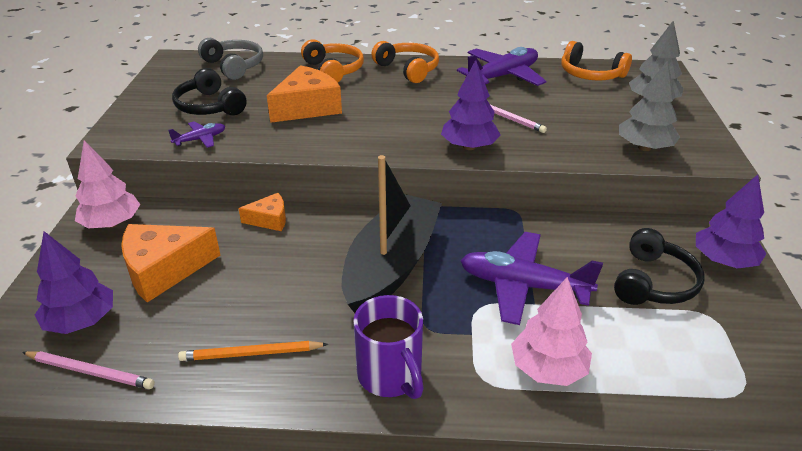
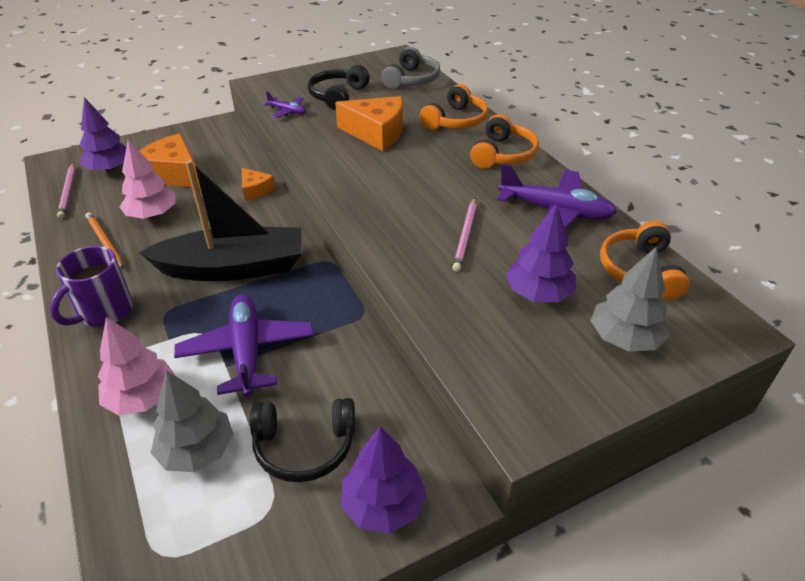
camera: 60 degrees right, 5 degrees up
(112, 223) = (210, 135): pink tree -> pink tree (152, 215)
(469, 147) = (384, 233): purple tree -> purple tree (538, 293)
(644, 148) = (492, 355): grey tree -> grey tree (197, 450)

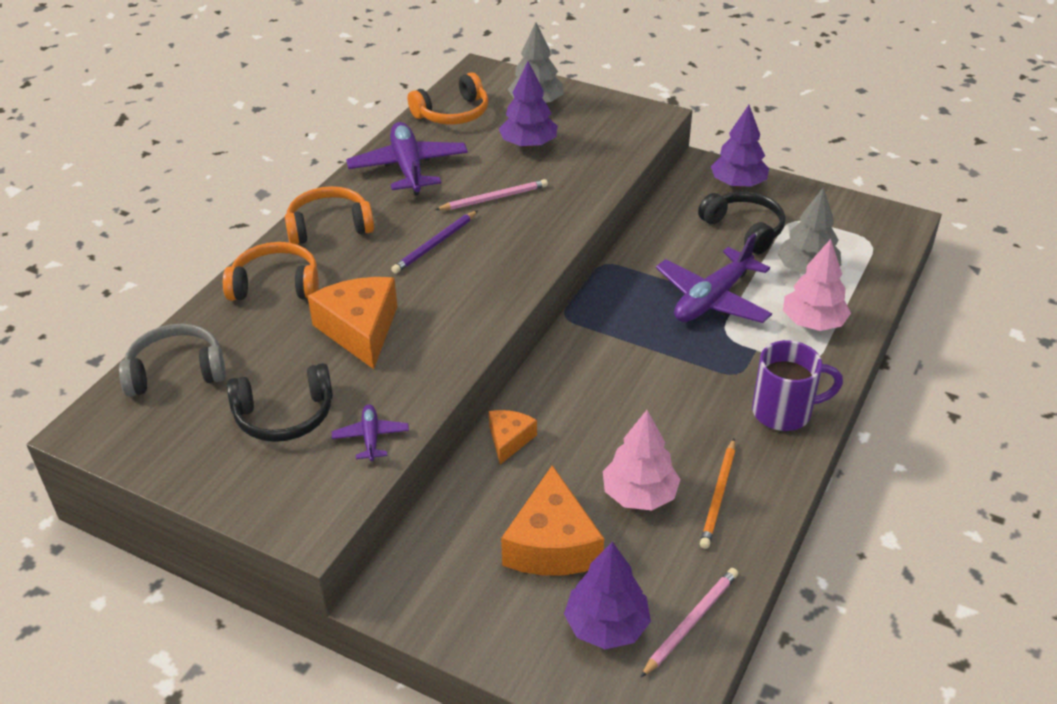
camera: 125 degrees left, 0 degrees up
(233, 267) = (640, 369): black boat -> none
(433, 186) = (435, 244): none -> purple pencil

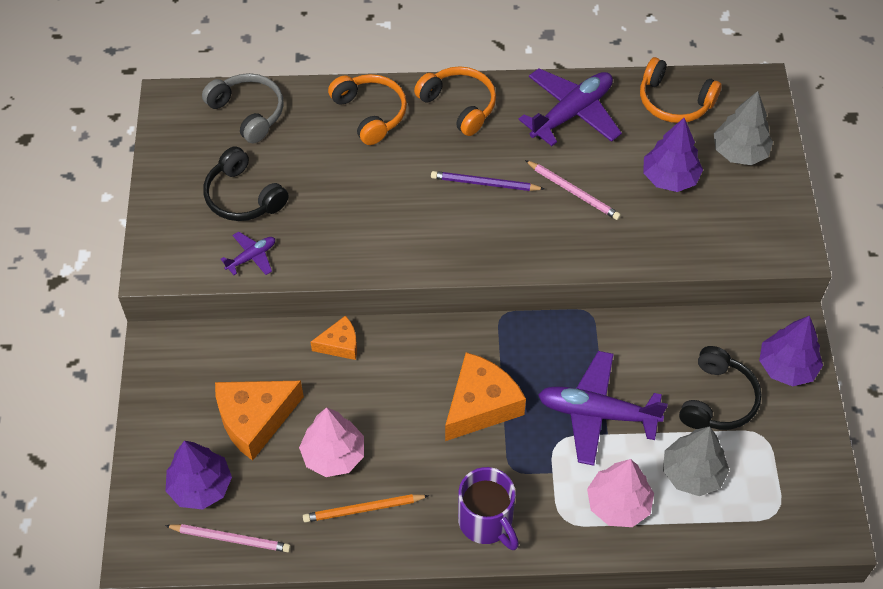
camera: 60 degrees right, 15 degrees up
(360, 330) = (355, 191): orange cheese -> orange cheese (480, 405)

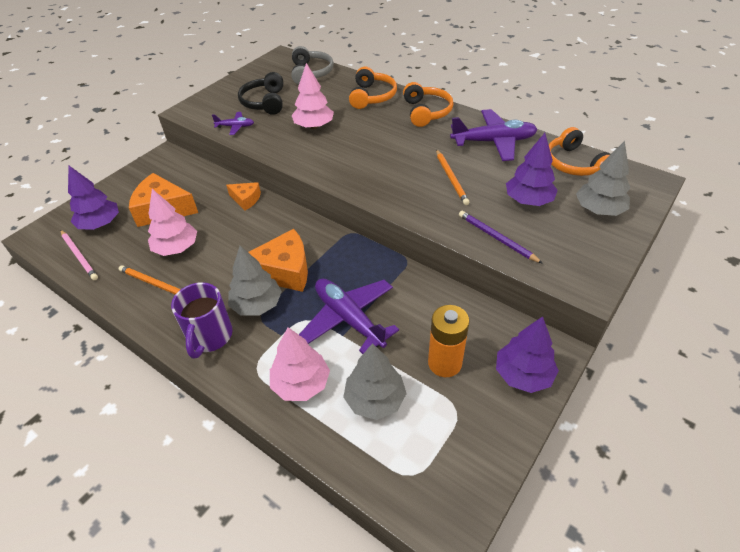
camera: 40 degrees right, 10 degrees down
(349, 201) = (314, 126): none -> pink tree
(484, 183) = (399, 151): purple pencil -> purple pencil (496, 238)
(495, 458) = (257, 305): none -> grey tree
(573, 192) = (451, 178): pink pencil -> orange pencil
(718, 399) = (444, 363): black headphones -> orange battery

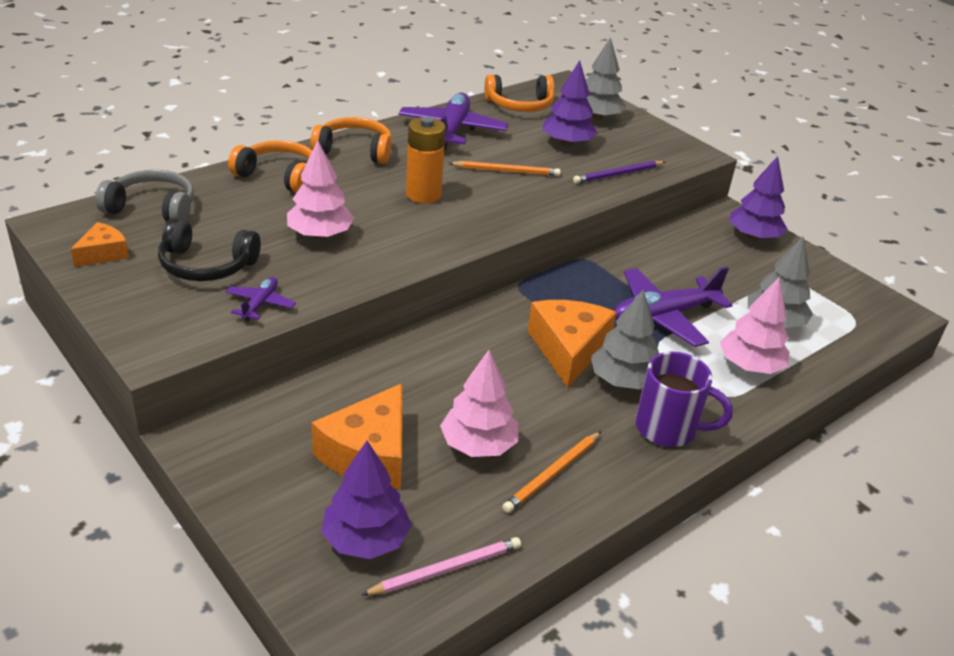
camera: 80 degrees left, 10 degrees down
(246, 199) = (396, 360): orange cheese -> orange cheese (103, 253)
(444, 363) = (735, 272): orange battery -> orange battery (423, 195)

